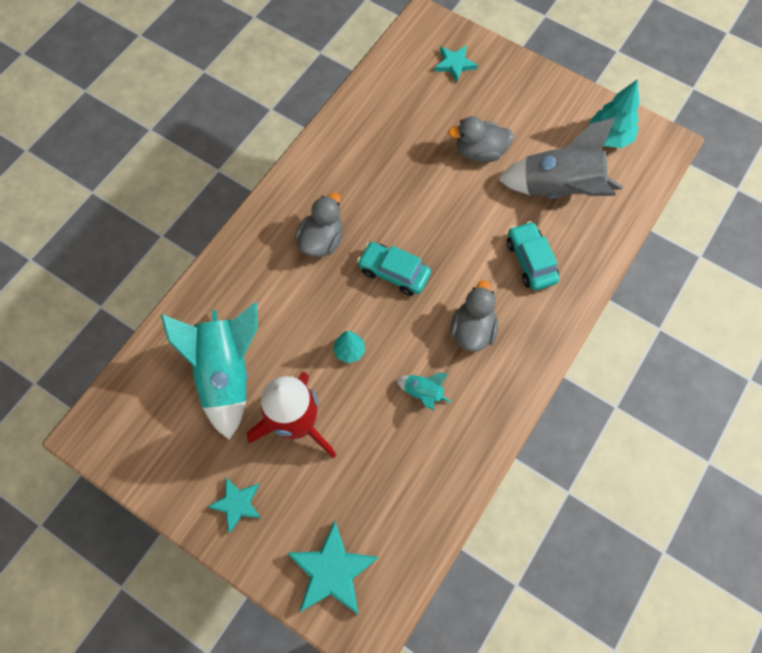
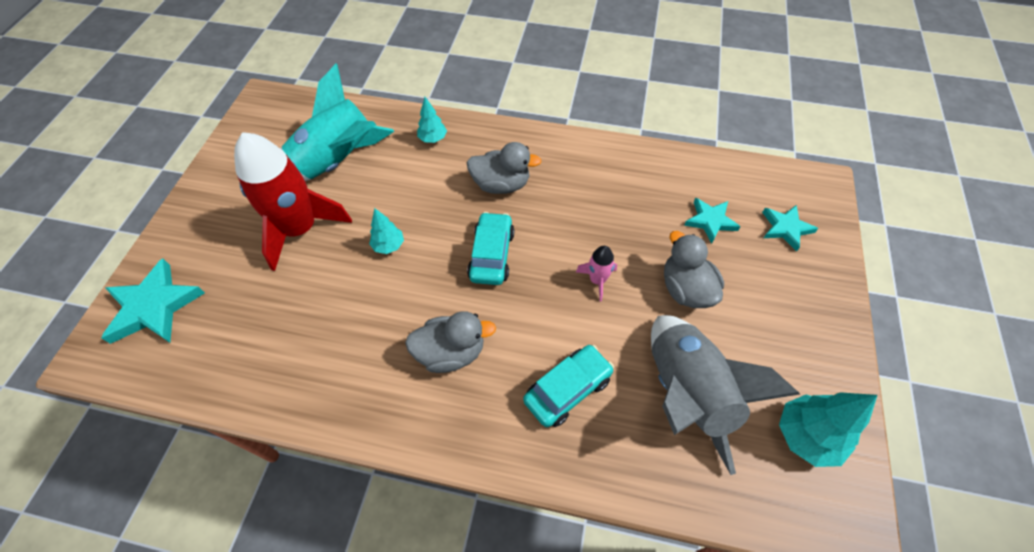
camera: 70 degrees right, 10 degrees down
(237, 280) = (433, 139): none -> turquoise tree
(237, 504) = (214, 212): turquoise star -> turquoise star (710, 221)
(423, 393) = (360, 326): turquoise rocket -> none
(449, 206) = (597, 280): none -> pink rocket

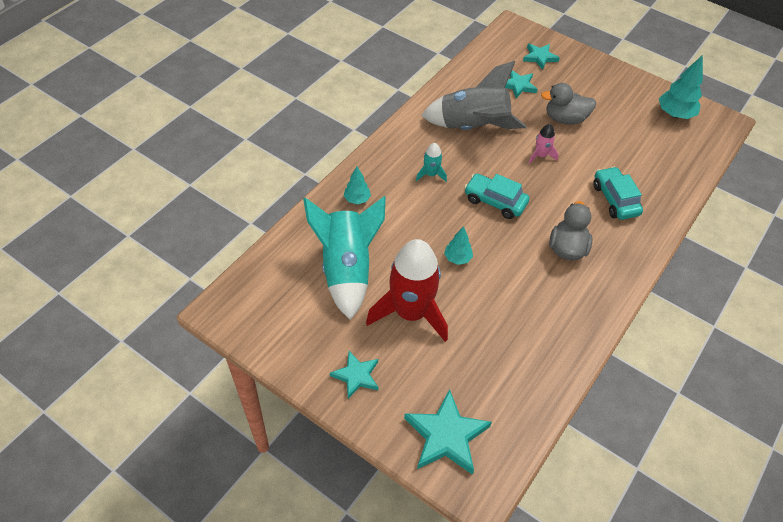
camera: 70 degrees left, 5 degrees down
(212, 212) = (356, 376): none -> turquoise star
(501, 184) = (431, 174): grey duck -> turquoise rocket
(686, 393) = (635, 149): grey rocket -> grey rocket (473, 127)

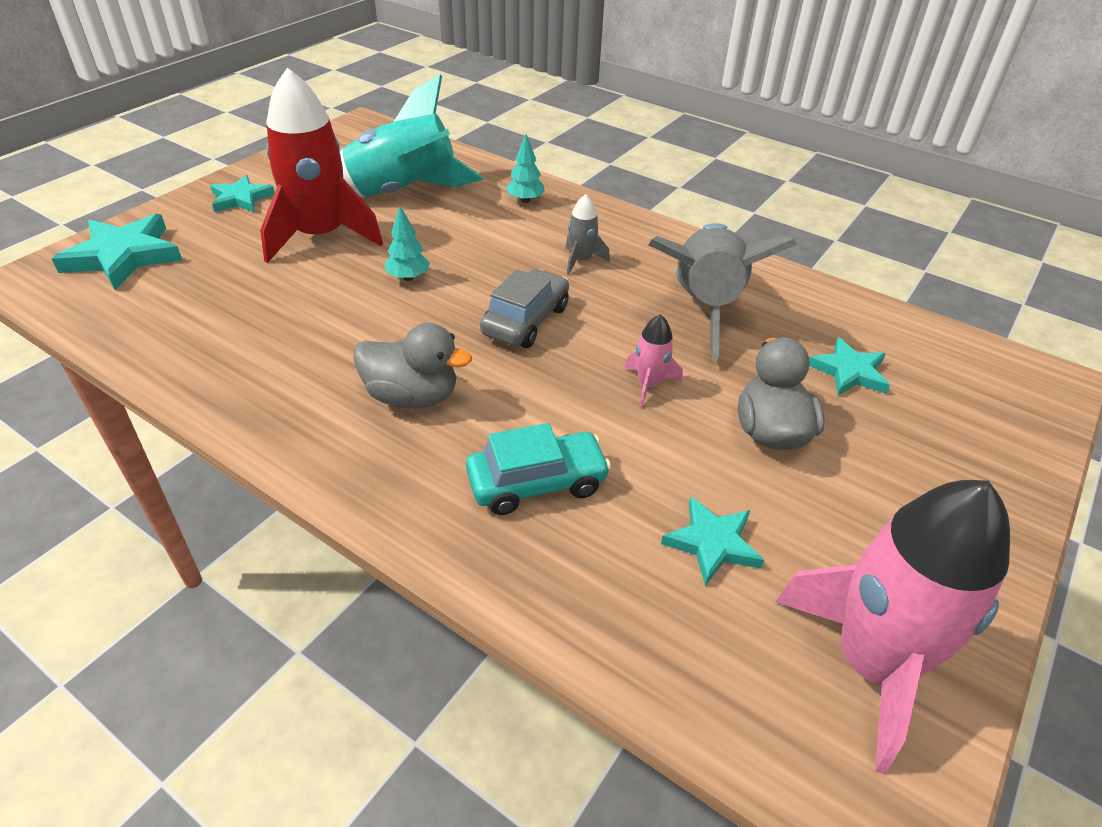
camera: 90 degrees right, 10 degrees down
(431, 174) = (581, 260): turquoise rocket -> grey rocket
(495, 201) = (526, 321): turquoise car -> grey car
(540, 57) = (964, 412): turquoise star -> turquoise star (712, 543)
(674, 114) = (871, 664): turquoise tree -> pink rocket

